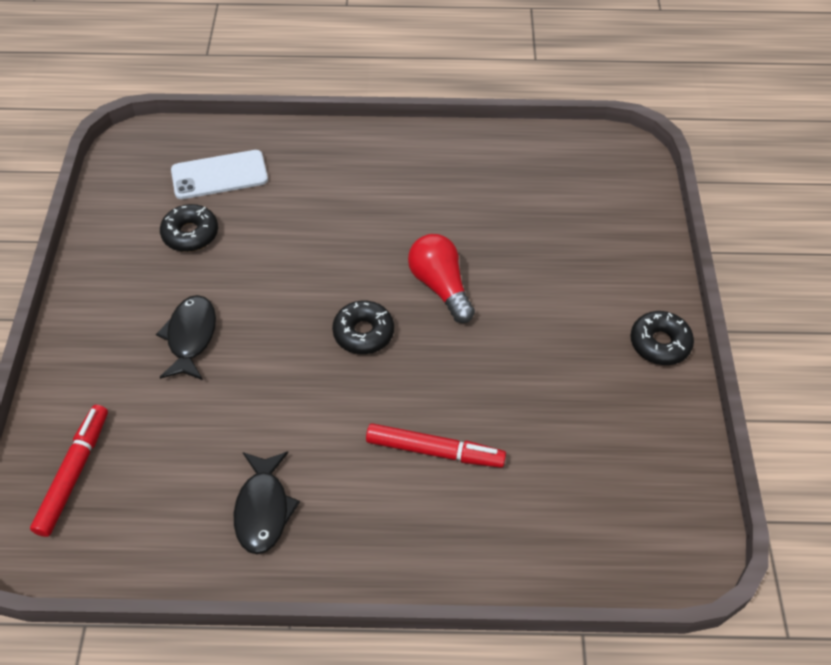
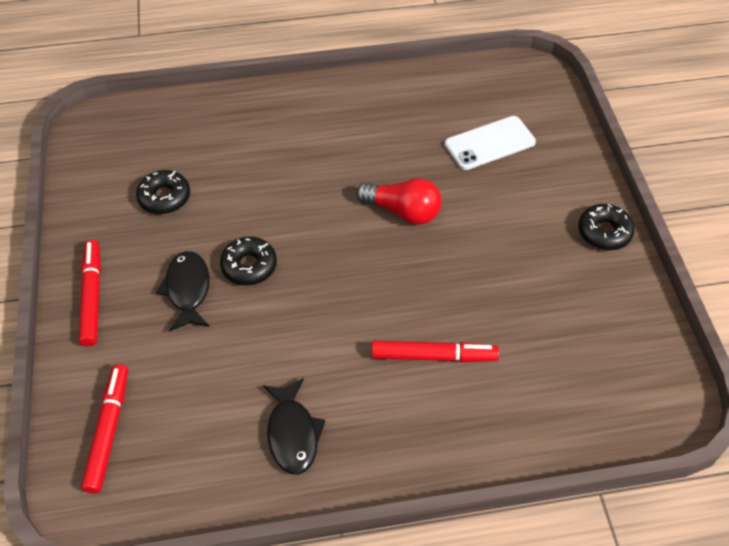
camera: 10 degrees left, 0 degrees up
(91, 329) = (92, 297): none -> red marker
(219, 175) = (178, 141): white phone -> white phone (490, 143)
(363, 333) = (344, 262): black donut -> black donut (249, 266)
(440, 286) = (402, 211): red light bulb -> red light bulb turned 150 degrees clockwise

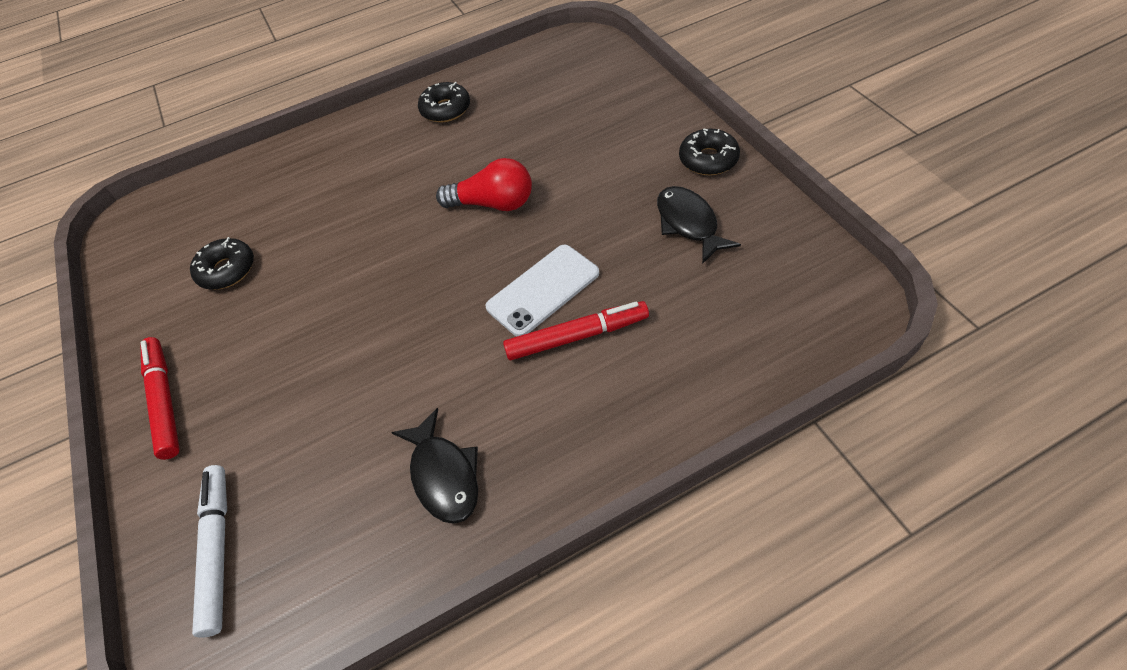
camera: 10 degrees left, 0 degrees up
(108, 431) = (217, 550): red marker -> white marker
(188, 290) = (277, 357): black fish -> black fish (689, 223)
(249, 266) = (341, 310): black donut -> black donut (446, 109)
(490, 143) = (561, 115): white phone -> white phone (543, 290)

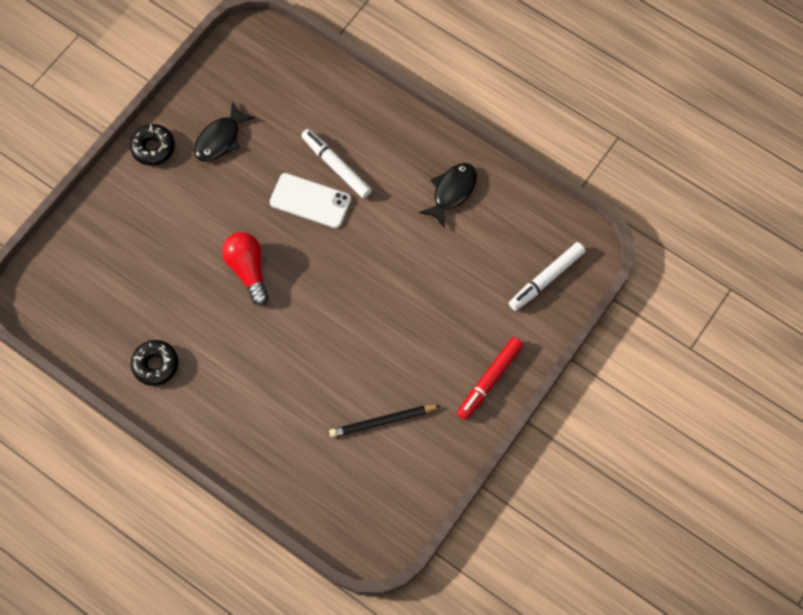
camera: 125 degrees left, 15 degrees up
(227, 270) = (382, 421): black donut -> black pencil
(576, 336) = (336, 166): red marker -> white marker

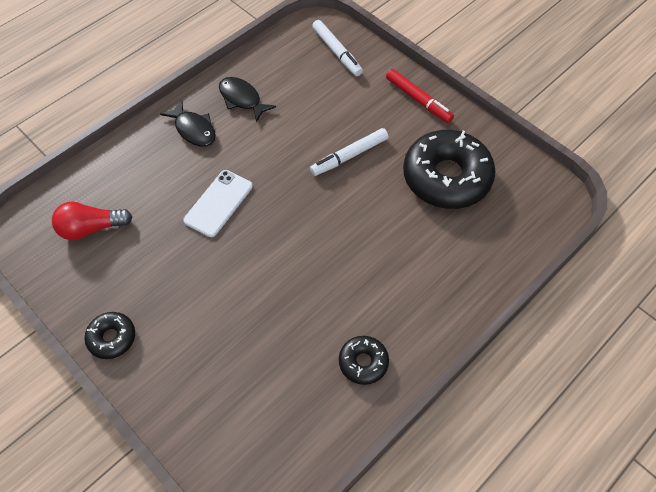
camera: 80 degrees left, 10 degrees down
(220, 139) = (125, 272): black fish -> black fish (194, 129)
(248, 270) = (277, 264): red light bulb -> red light bulb (91, 228)
(336, 166) = (190, 178): white marker -> white marker (349, 156)
(382, 421) = (446, 177): black pencil -> black donut

